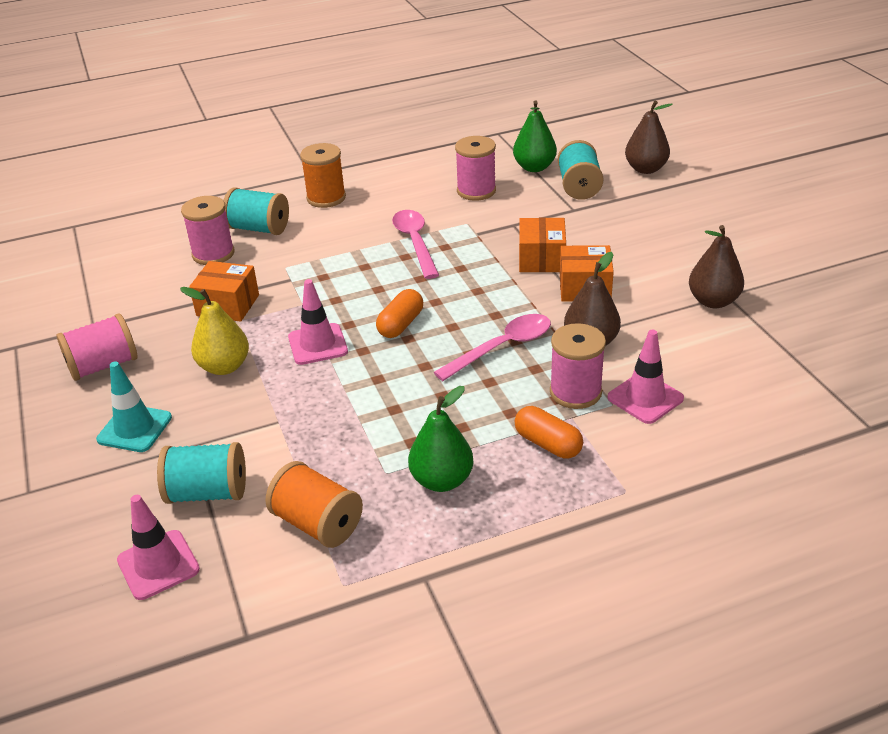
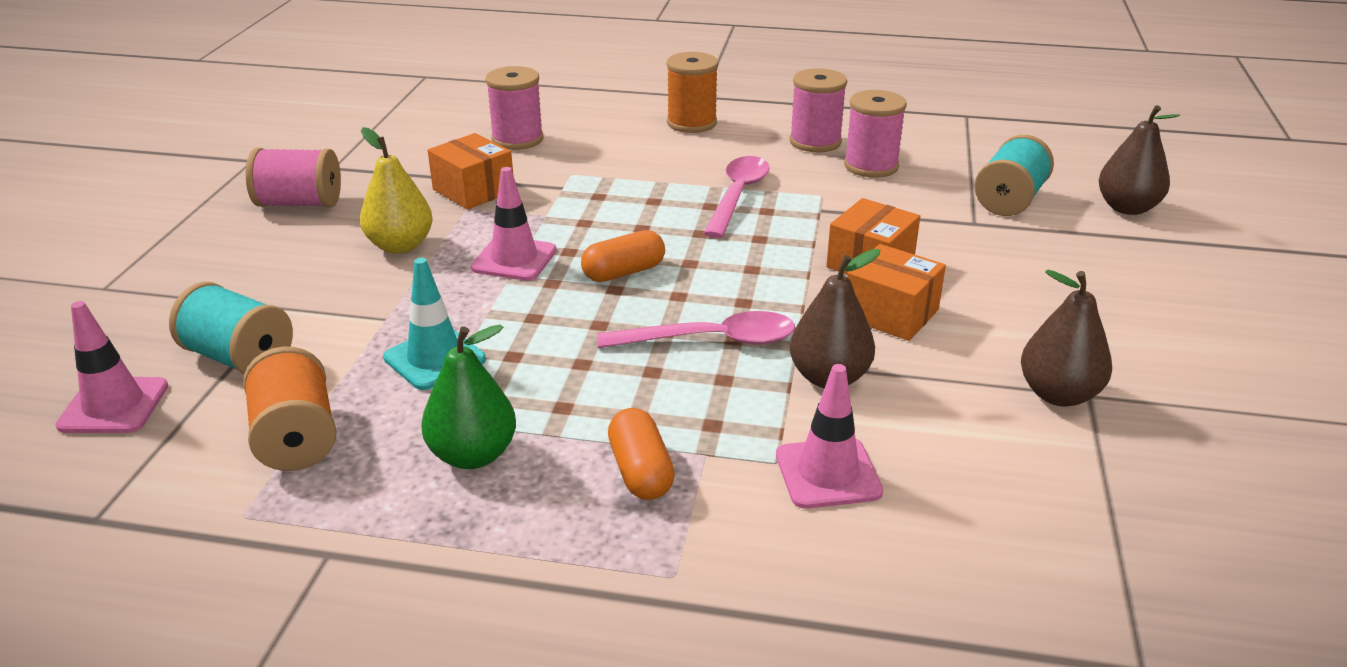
camera: 30 degrees right, 5 degrees down
(135, 428) = (254, 270): turquoise traffic cone -> turquoise traffic cone (434, 359)
(259, 228) = (589, 130): turquoise spool -> none
(534, 167) = (973, 163): green pear -> none
(575, 392) = (743, 427): pink spool -> pink spool (815, 142)

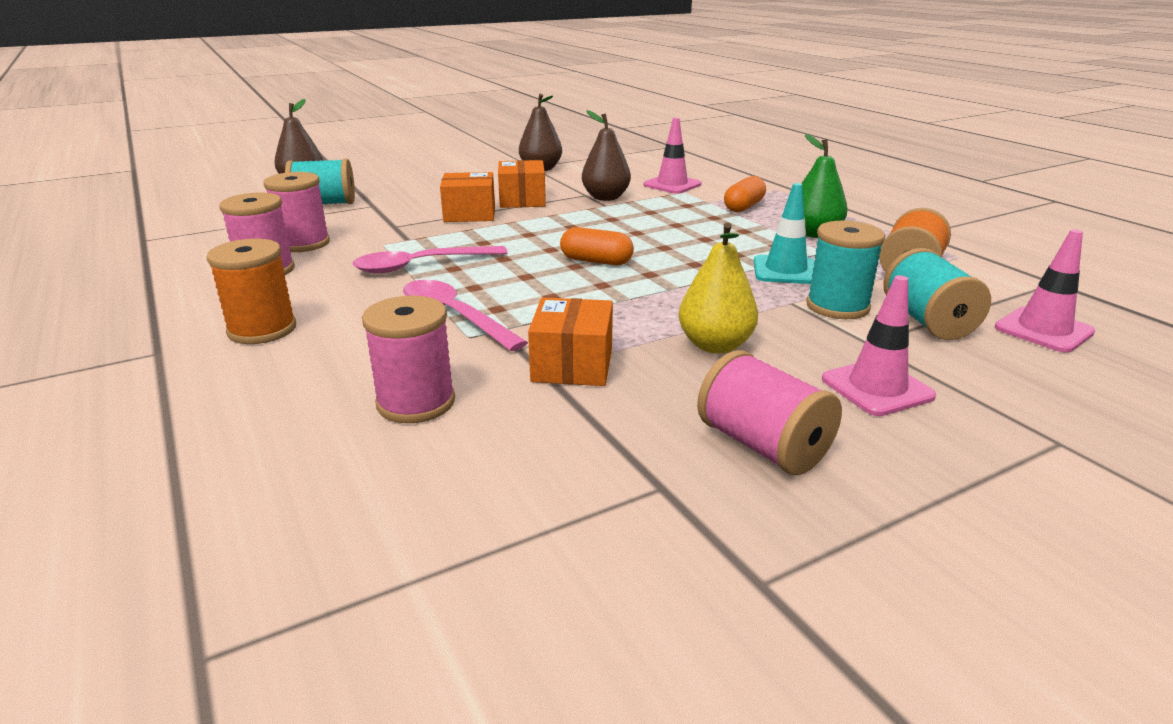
camera: 130 degrees left, 5 degrees down
(338, 334) = (837, 306): none -> turquoise spool
(514, 259) = (646, 297): pink traffic cone -> pink traffic cone (877, 388)
(711, 341) = (623, 222): pink spoon -> pink spoon (454, 316)

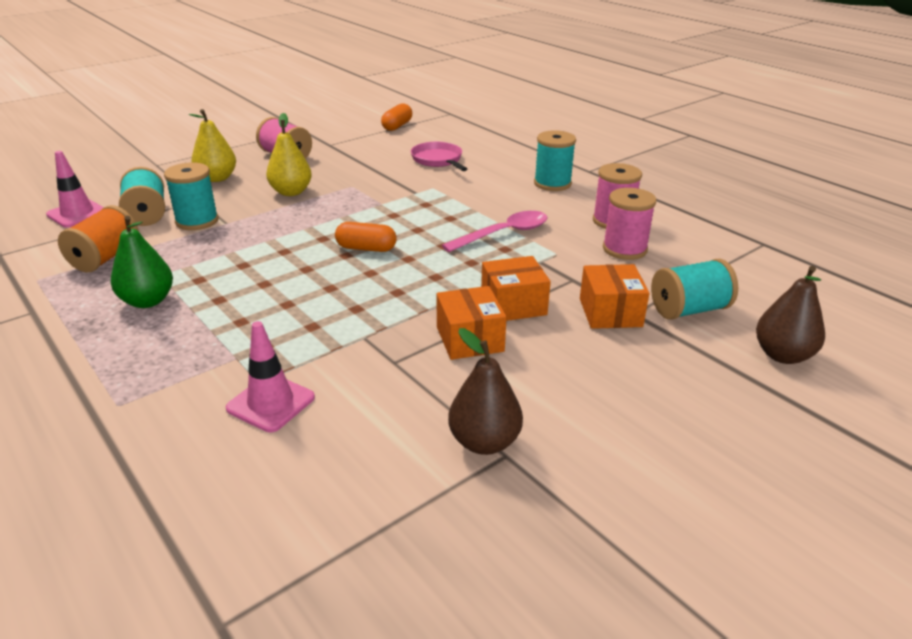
camera: 170 degrees right, 5 degrees up
(262, 330) = (552, 184): orange spool -> turquoise spool
(416, 403) = (438, 160): pink spool -> pink pan
(454, 316) = (449, 198): pink spoon -> none
(572, 365) = (370, 178): orange box -> orange box (610, 312)
(605, 198) = (366, 355): brown pear -> none
(743, 207) = (194, 348): orange capsule -> orange capsule (397, 126)
(785, 270) = (211, 250): turquoise traffic cone -> none
(877, 388) = (217, 178): pink traffic cone -> yellow pear

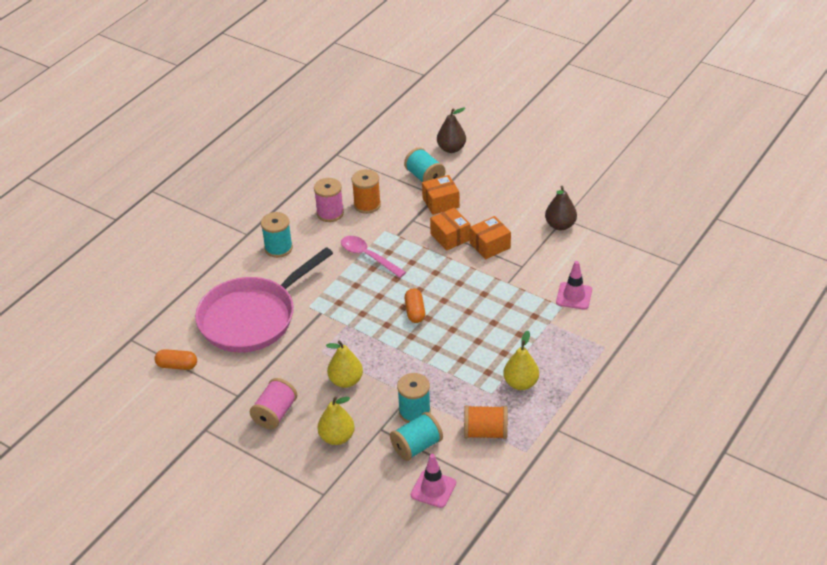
camera: 105 degrees left, 10 degrees up
(147, 301) = (521, 383): green pear -> yellow pear
(438, 160) = (252, 317): pink pan -> pink pan, size x2.23
(624, 249) = (367, 205): pink spool -> orange spool

